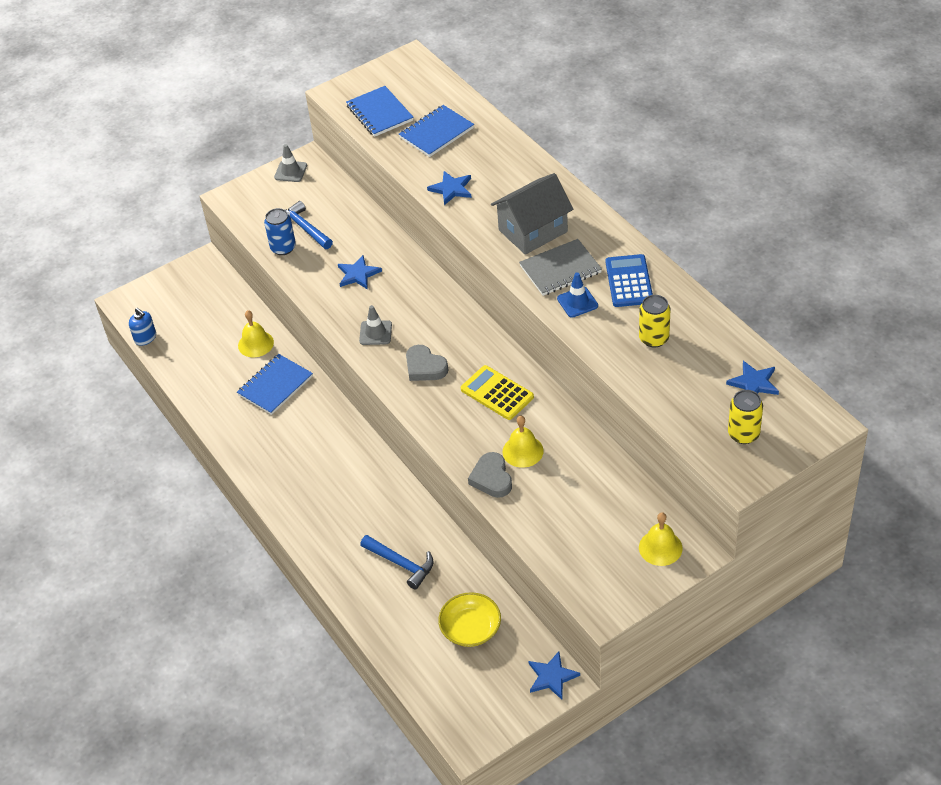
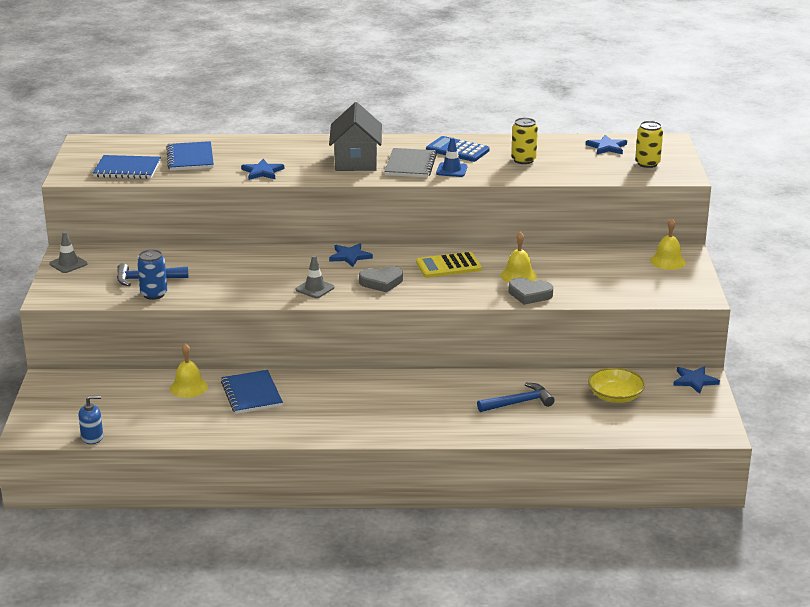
camera: 60 degrees left, 20 degrees down
(358, 274) = (238, 275): blue star -> blue star (350, 256)

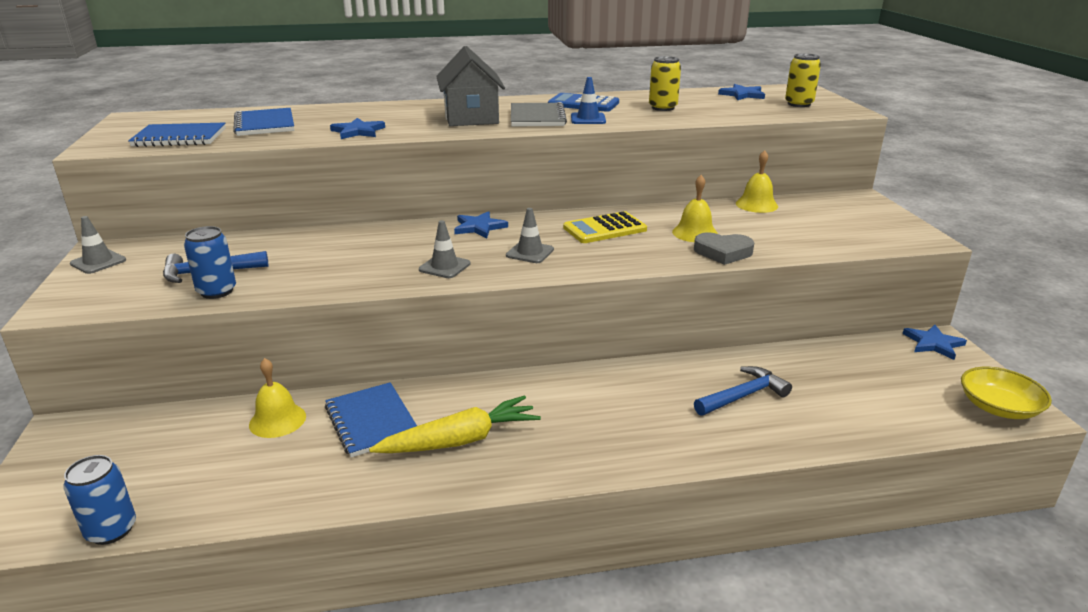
camera: 10 degrees left, 0 degrees up
(92, 437) = (111, 530): blue soap dispenser -> blue can
(308, 411) = (460, 440): none -> yellow carrot
(381, 282) = (530, 252): grey heart -> grey traffic cone
(615, 396) = (857, 373): yellow bowl -> yellow bowl (998, 407)
(668, 261) = (851, 206): yellow bell -> yellow bell (756, 204)

